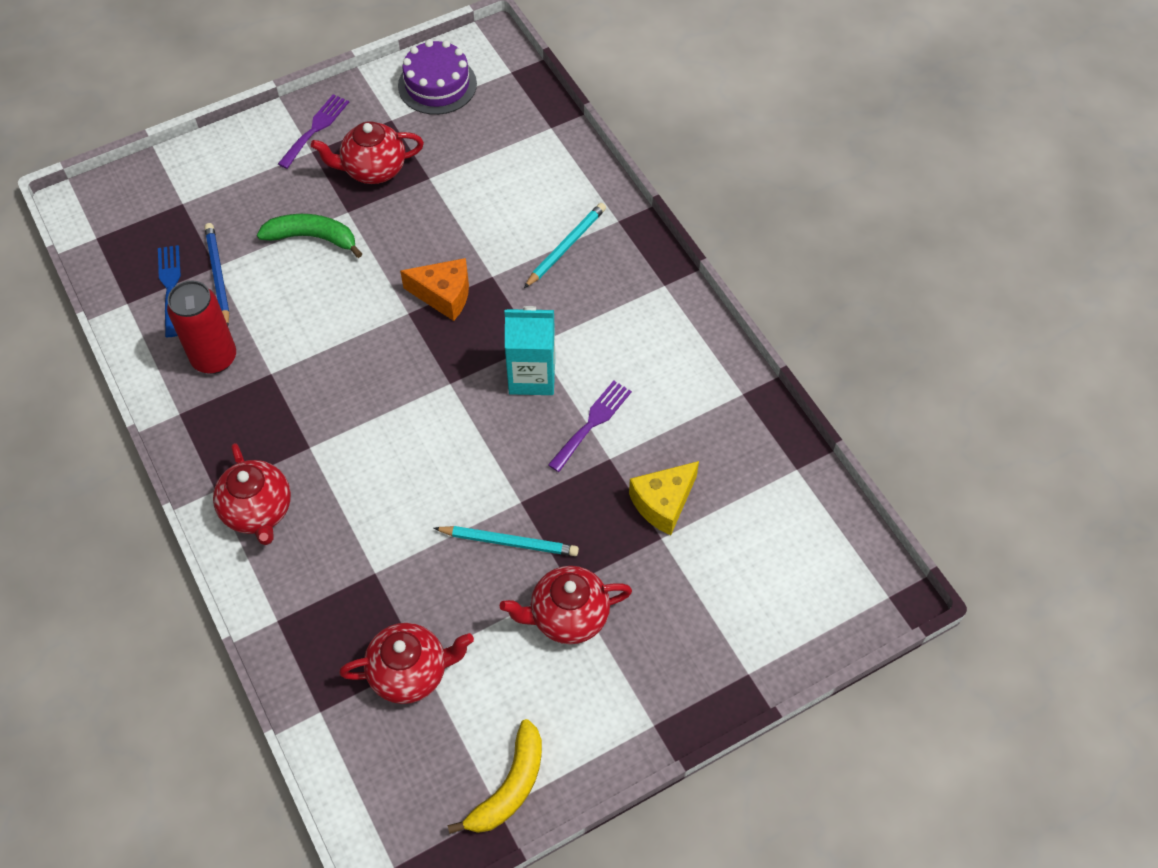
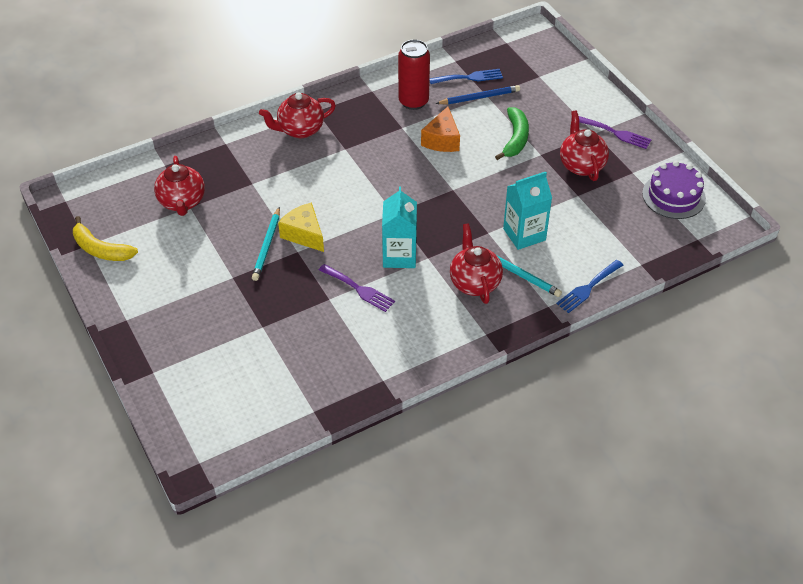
camera: 90 degrees right, 10 degrees down
(444, 295) = (469, 207): orange cheese -> orange cheese (442, 140)
(497, 237) = (524, 234): none -> turquoise carton
(567, 616) = (209, 276): red teapot -> red teapot (474, 282)
(589, 180) = (588, 288): none -> blue fork
(663, 503) = (290, 328): yellow cheese -> yellow cheese (304, 234)

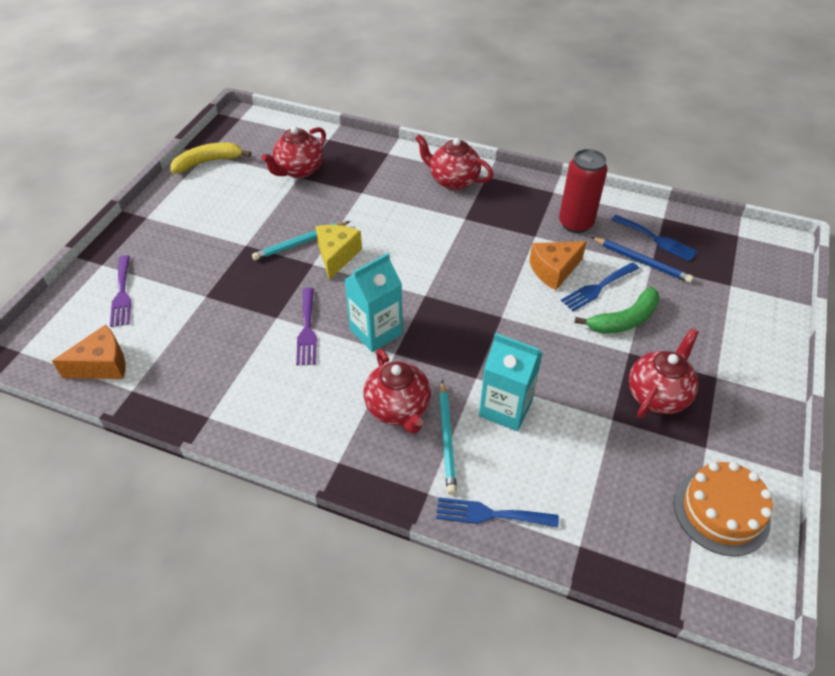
camera: 50 degrees right, 0 degrees up
(101, 249) = (208, 162): yellow banana -> yellow banana turned 75 degrees clockwise
(269, 417) = (102, 365): none -> orange cheese
(474, 282) = (398, 409): red teapot -> red teapot turned 120 degrees clockwise
(478, 131) = (598, 288): none -> blue fork
(616, 133) = (742, 396): purple fork -> purple fork (122, 294)
(673, 196) = (721, 511): purple cake -> orange cake

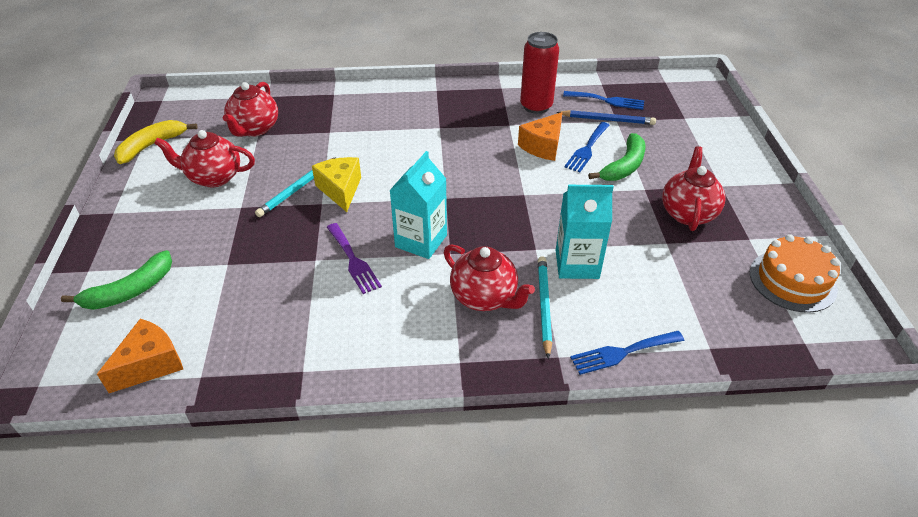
camera: 25 degrees left, 5 degrees down
(122, 294) = (130, 291): purple fork -> green banana
(447, 438) = (544, 306): turquoise pencil -> turquoise pencil turned 150 degrees counterclockwise
(453, 181) = (409, 101): red teapot -> red teapot (214, 177)

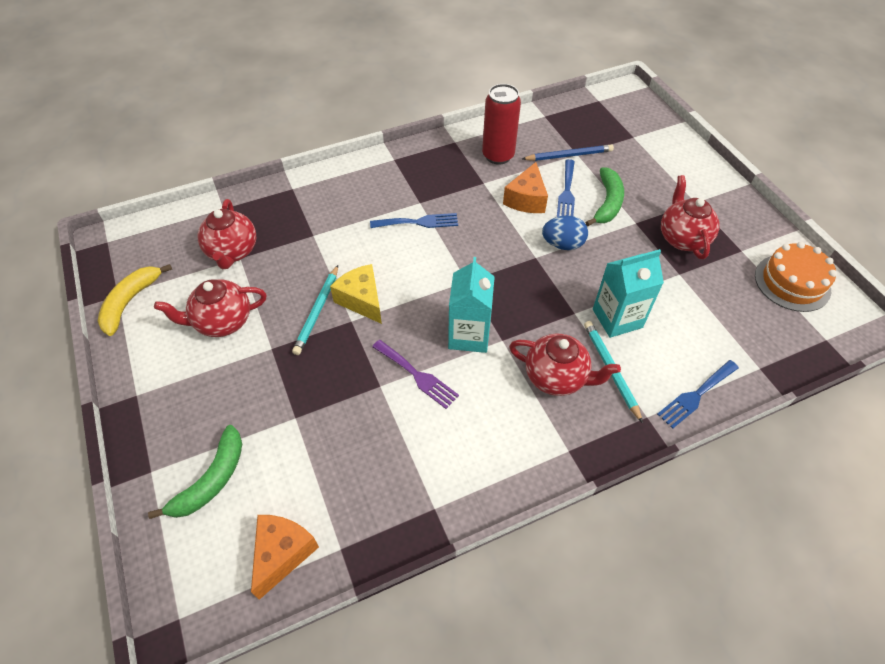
camera: 20 degrees left, 10 degrees up
(557, 190) = (562, 244): none -> blue egg
(607, 100) = (559, 134): blue fork -> blue fork (418, 222)

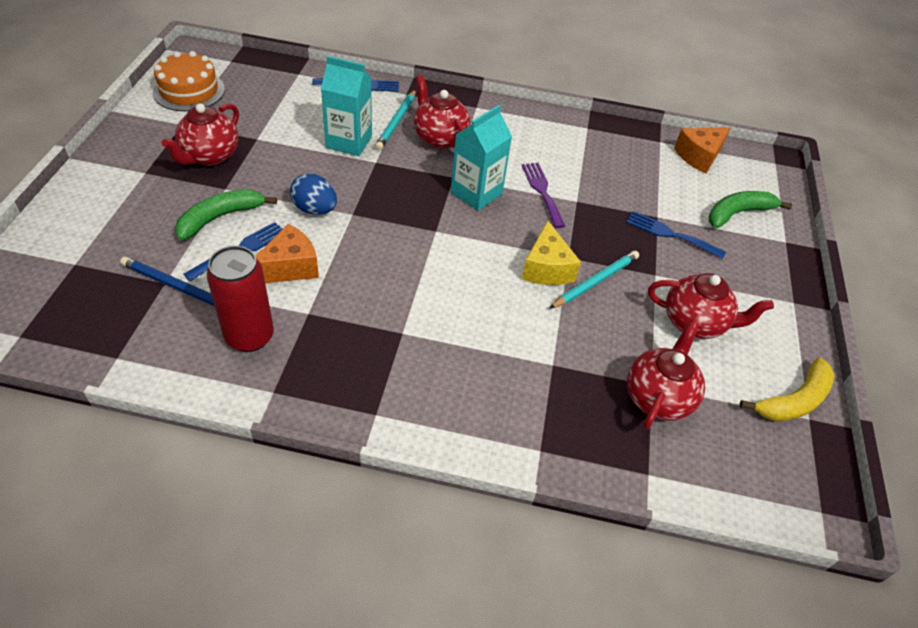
camera: 150 degrees left, 5 degrees down
(418, 222) = (426, 310): blue fork -> blue fork (670, 234)

